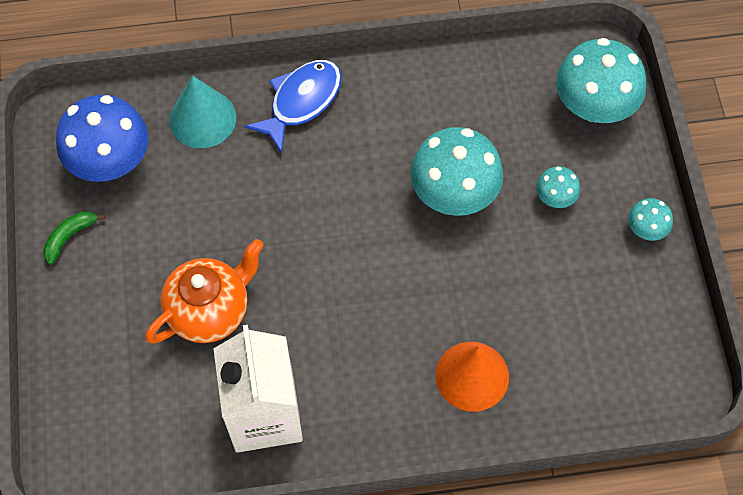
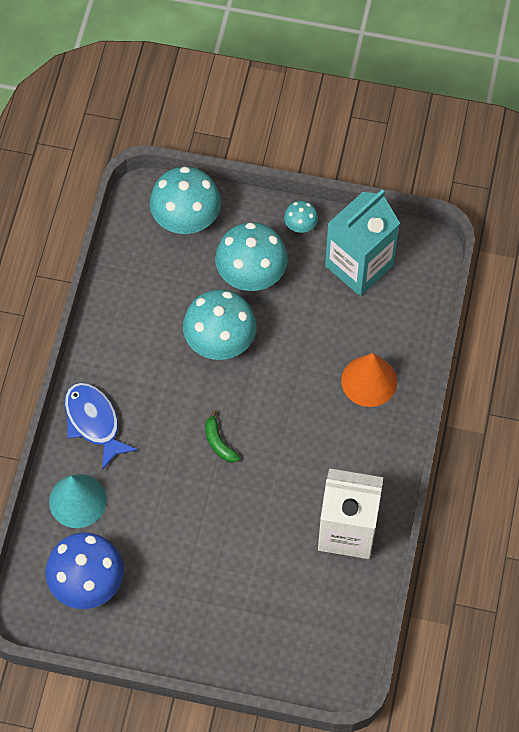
camera: 70 degrees left, 0 degrees up
(69, 237) = (144, 632): green banana -> green banana (219, 442)
(210, 311) = (249, 544): orange teapot -> none
(555, 197) = (251, 274): turquoise mushroom -> turquoise mushroom, size x2.08
(623, 313) = (359, 266): none -> turquoise carton

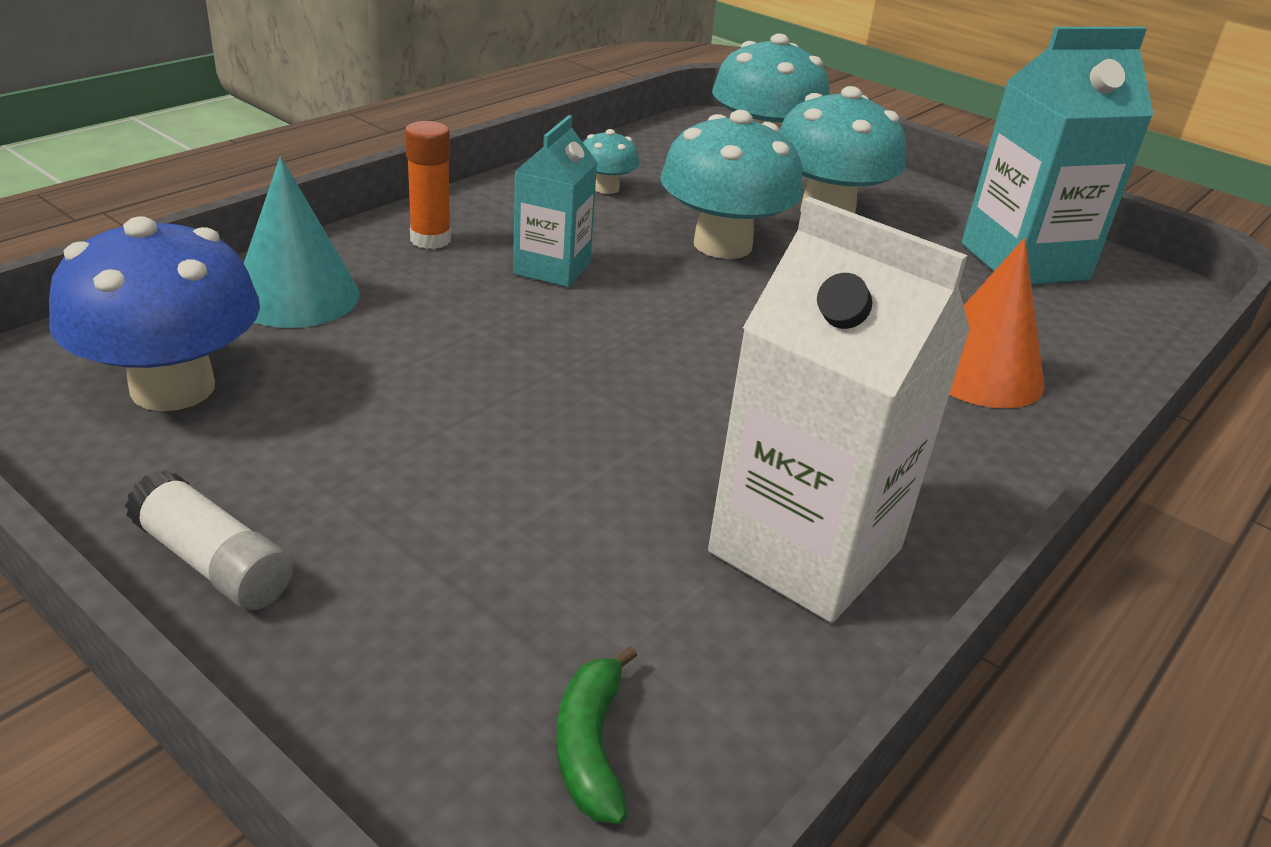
camera: 25 degrees right, 30 degrees down
(94, 422) = (430, 239): blue fish -> orange glue stick
(161, 411) = (552, 268): none -> turquoise carton
(177, 646) = (213, 563): none -> white glue stick
(219, 442) = (621, 332): green banana -> green banana (591, 746)
(300, 225) = (940, 203): turquoise mushroom -> turquoise mushroom (606, 188)

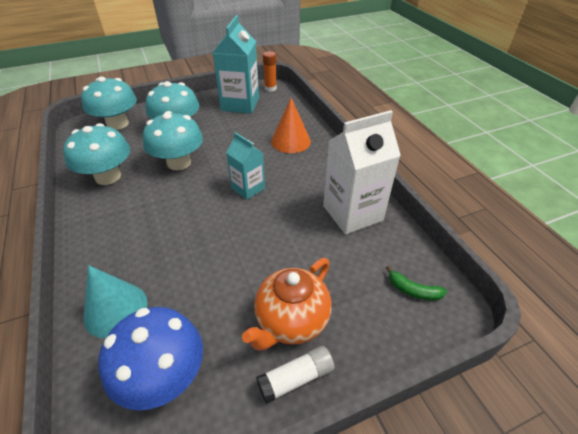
camera: 60 degrees left, 10 degrees up
(364, 519) = (291, 321): none -> orange teapot
(430, 239) = (103, 246): orange glue stick -> orange glue stick (270, 88)
(552, 268) = (159, 215): turquoise carton -> turquoise carton (248, 188)
(606, 188) = (108, 176): turquoise mushroom -> turquoise mushroom, size x2.08

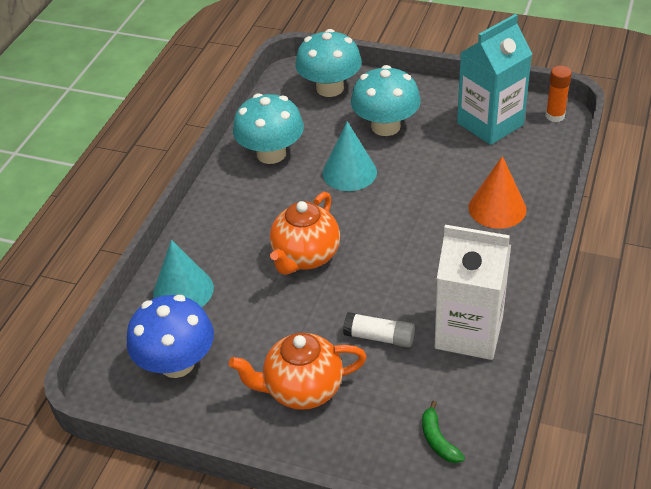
camera: 45 degrees right, 0 degrees up
(179, 163) = (349, 172): turquoise mushroom -> turquoise cone
(199, 227) = (305, 257): none -> orange teapot
(248, 188) = (390, 241): turquoise carton -> none
(296, 378) = (263, 431): white glue stick -> white glue stick (379, 337)

